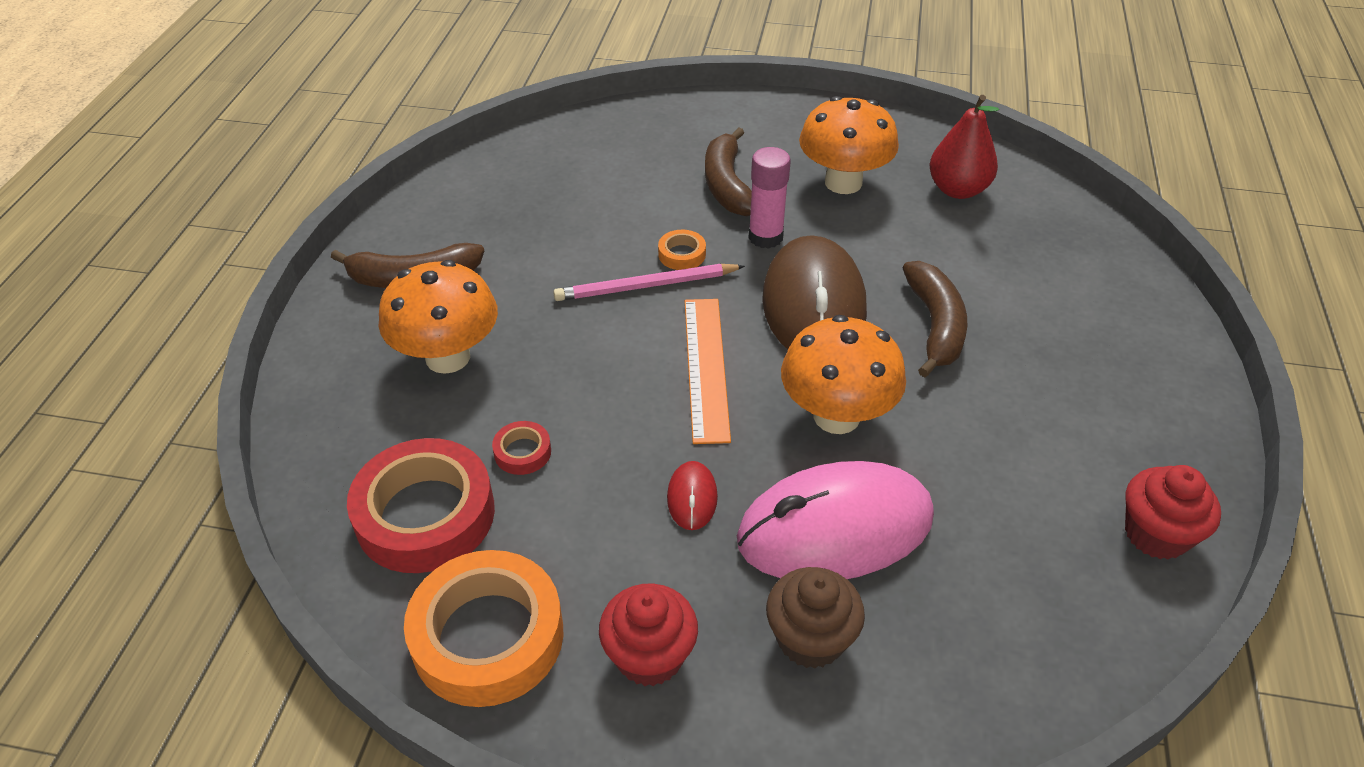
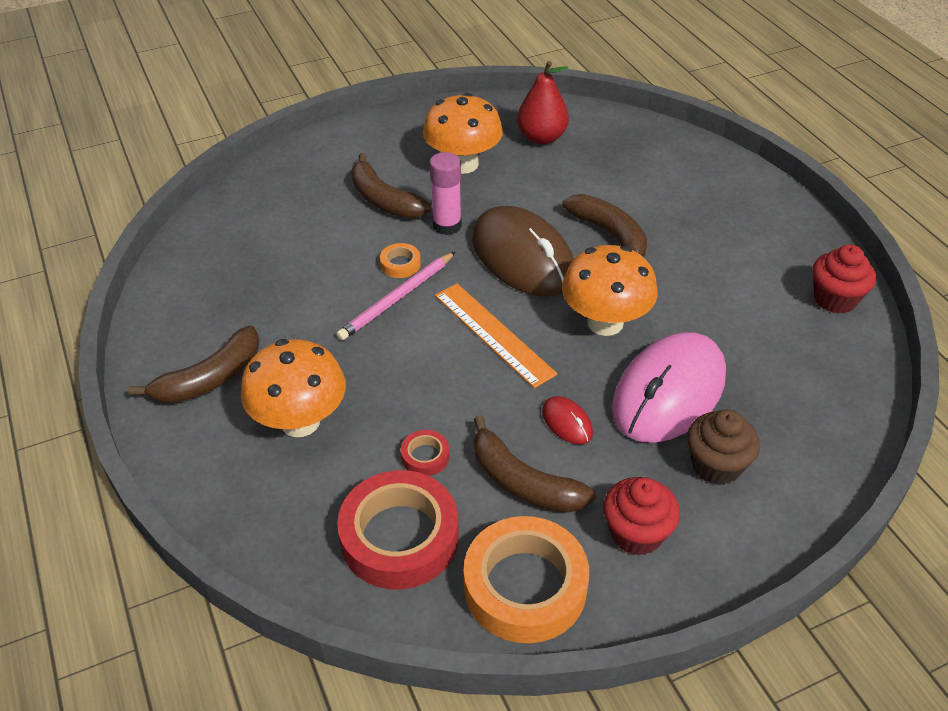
camera: 35 degrees left, 0 degrees up
(588, 532) = (523, 482): none -> brown banana

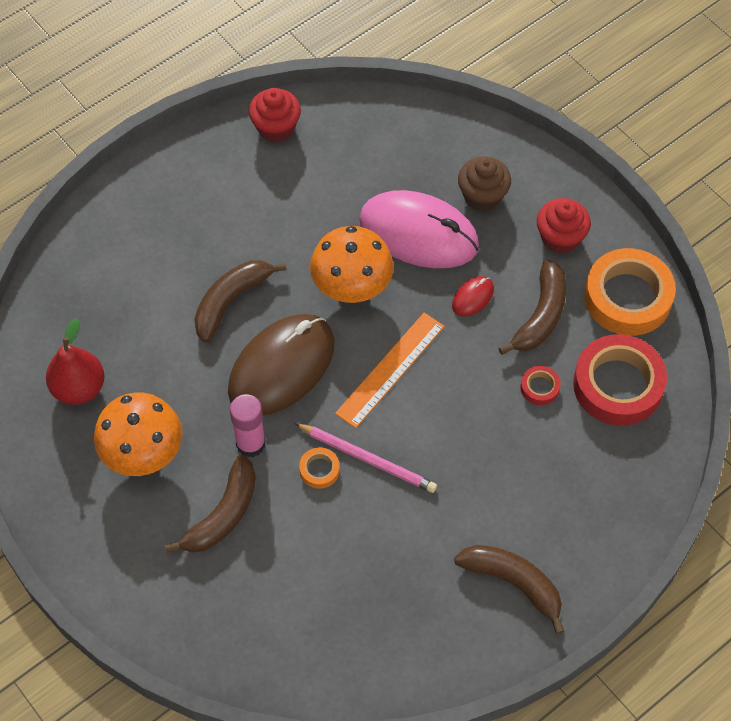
camera: 105 degrees left, 15 degrees up
(300, 421) = (536, 491): orange mushroom -> none

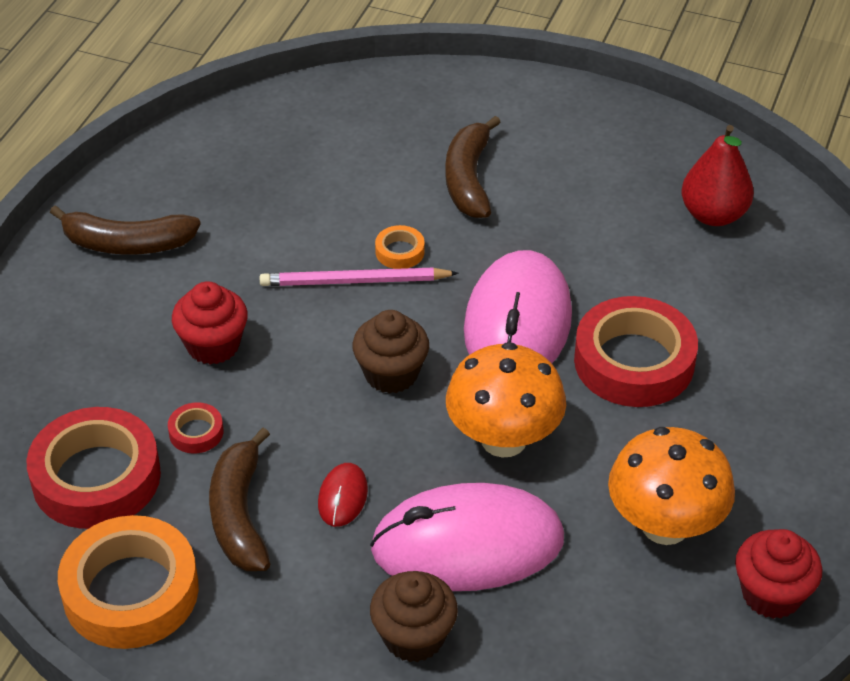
camera: 150 degrees right, 15 degrees down
(143, 454) = (593, 191): orange mushroom -> orange mushroom (665, 525)
(231, 301) = (634, 361): brown banana -> red tape
(250, 444) = (491, 243): pink glue stick -> none
(281, 367) = (517, 323): brown mouse -> pink mouse
(390, 369) = (391, 374): orange ruler -> brown cupcake
(560, 238) = (267, 629): red cupcake -> red cupcake (213, 345)

